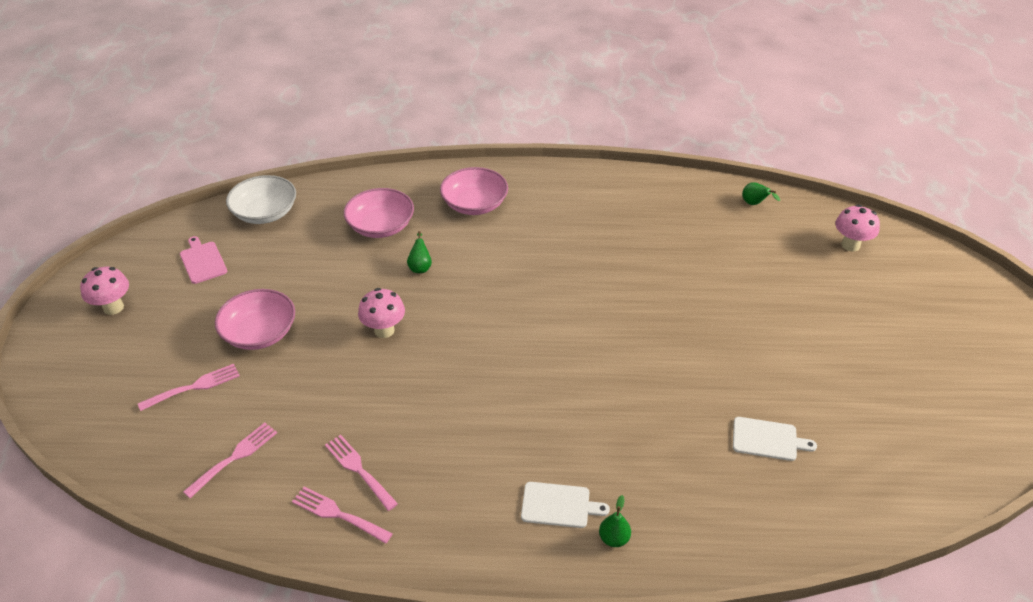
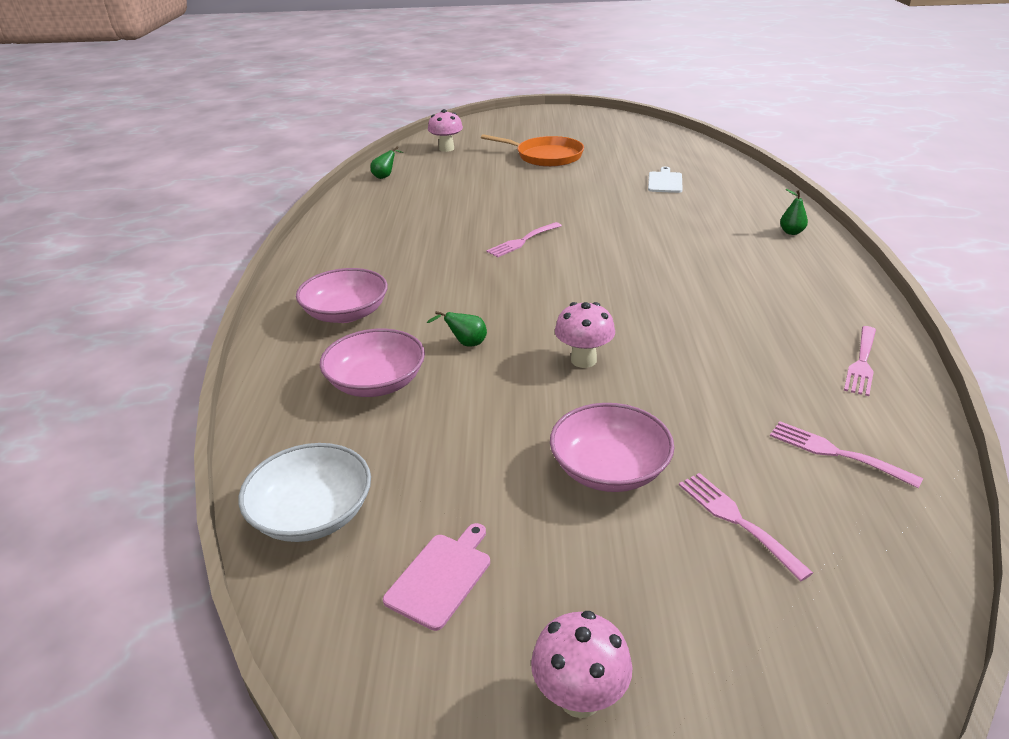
camera: 90 degrees left, 10 degrees down
(202, 261) = (441, 577): pink cutting board -> pink cutting board turned 150 degrees clockwise
(358, 469) = (798, 356): pink fork -> pink fork (522, 241)
(559, 505) = (774, 253): white cutting board -> none
(841, 331) = (546, 156): none -> orange pan

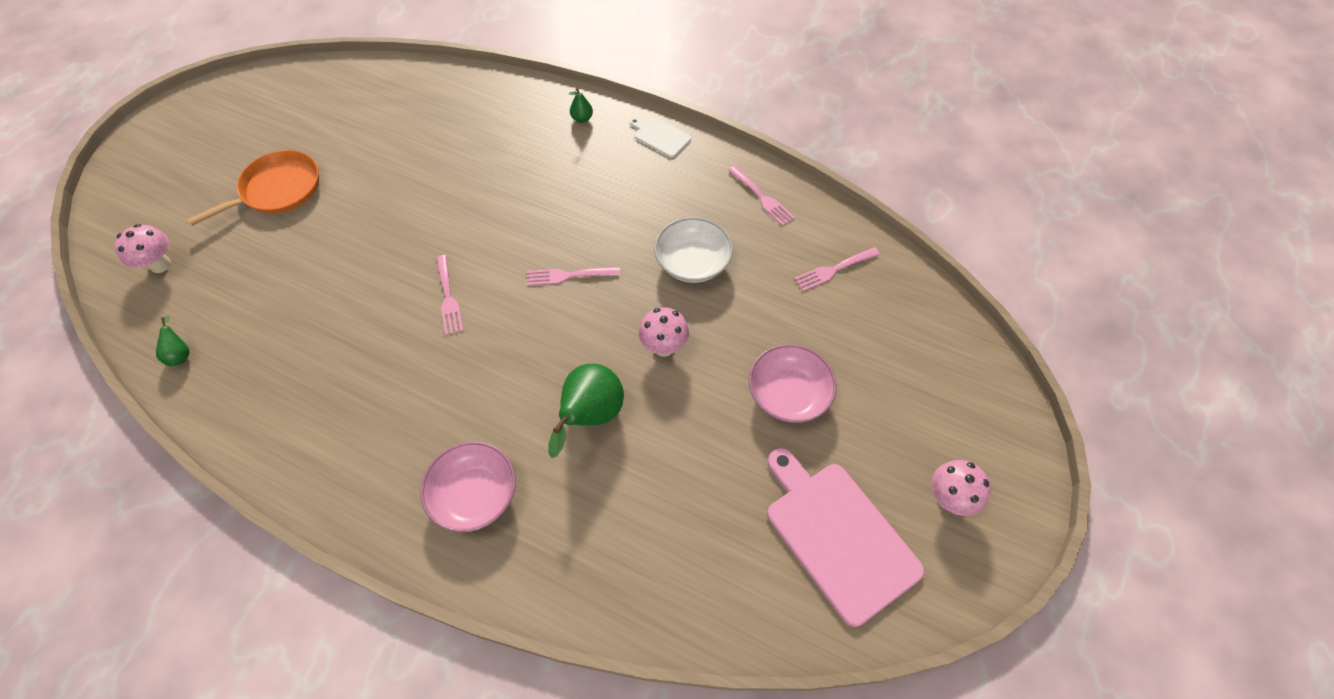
camera: 65 degrees left, 25 degrees up
(312, 514) = (742, 601): white bowl -> white bowl (692, 262)
(376, 382) = (604, 505): pink bowl -> none
(441, 577) = (838, 536): pink cutting board -> pink cutting board, size x2.07
(465, 344) = (590, 416): green pear -> green pear, size x2.11
(665, 182) = (425, 137): white cutting board -> white cutting board (660, 136)
(736, 520) = (862, 353): pink fork -> pink fork (568, 275)

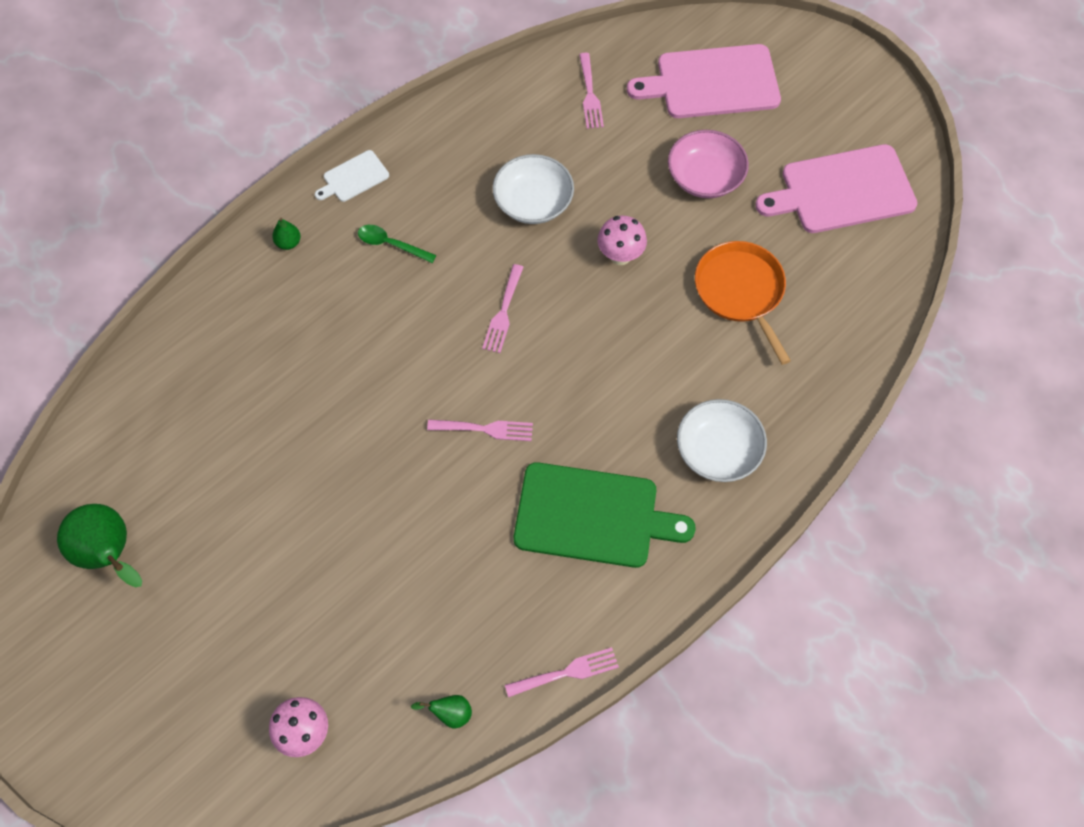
camera: 70 degrees left, 5 degrees up
(277, 190) = (243, 586): orange pan -> orange pan (741, 291)
(380, 405) = (592, 516): none -> green cutting board
(474, 494) = (718, 450): pink bowl -> white bowl
(590, 416) = (672, 336): green pear -> green pear (110, 554)
(606, 180) = (391, 244): none -> green spoon
(762, 198) = (480, 118): pink fork -> pink fork (567, 672)
(908, 368) = (712, 83): none -> pink cutting board
(949, 498) = (835, 106): pink mushroom -> none

